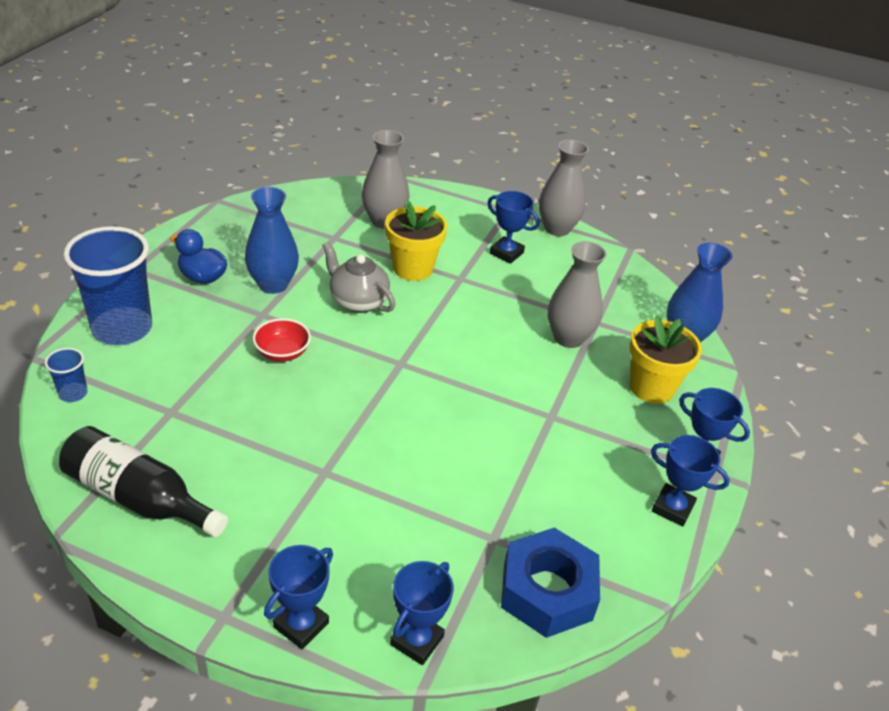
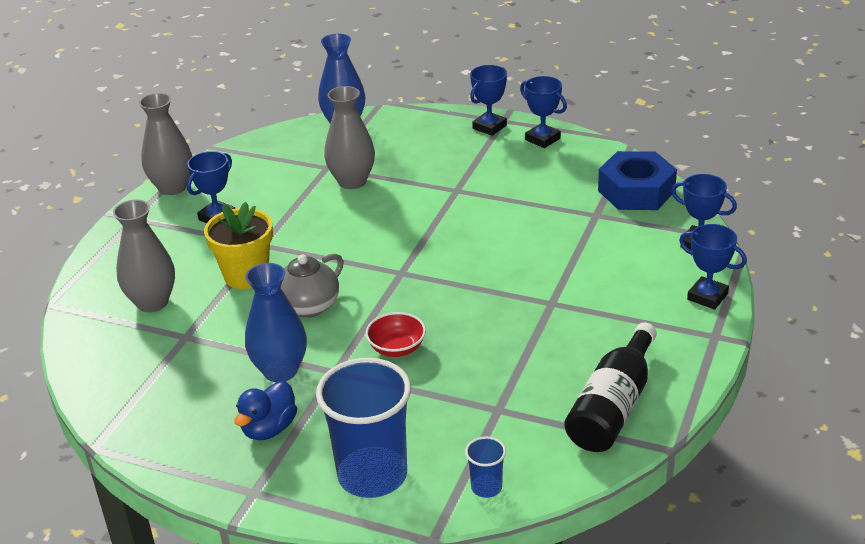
camera: 85 degrees left, 5 degrees down
(651, 387) = (412, 142): yellow flower pot -> none
(672, 508) = (542, 139): blue trophy -> blue trophy turned 75 degrees counterclockwise

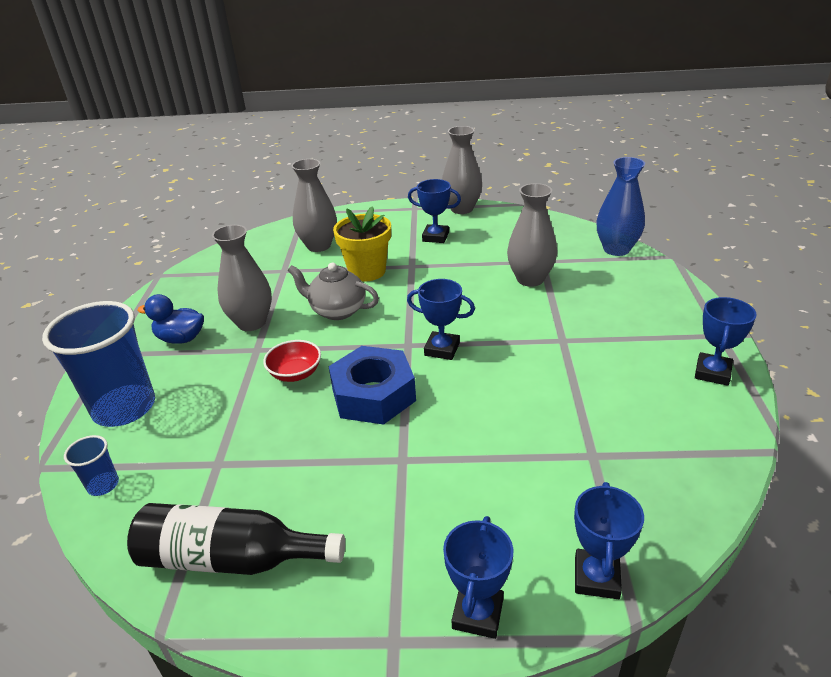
camera: 70 degrees right, 0 degrees up
(280, 371) = (251, 323): blue vase -> grey vase
(489, 127) = (698, 329): blue trophy -> blue trophy (442, 349)
(636, 191) = (672, 481): blue nut -> blue nut (373, 395)

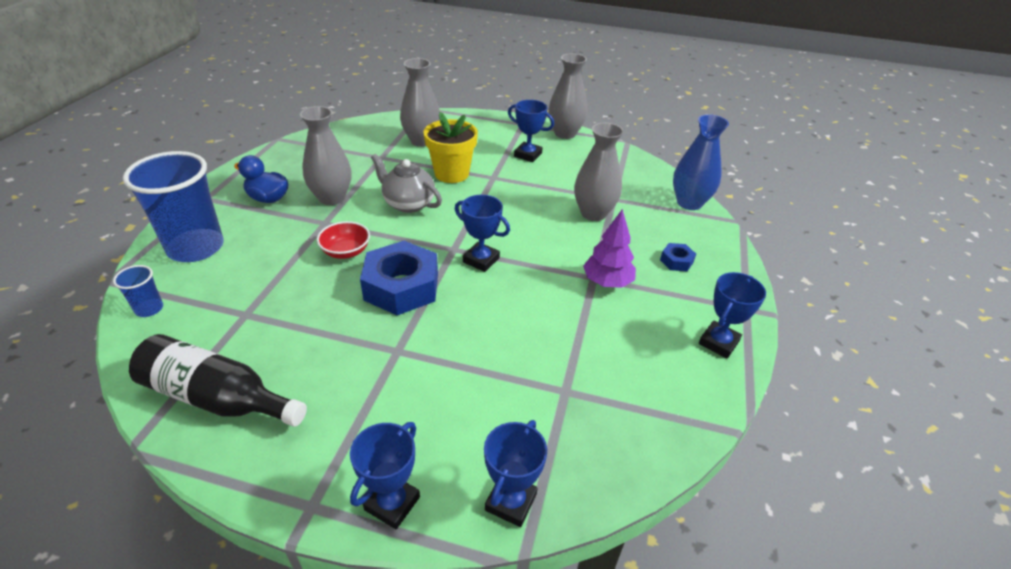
camera: 10 degrees right, 5 degrees up
(578, 341) = (607, 282): none -> purple tree
(633, 306) = (676, 261): none -> blue nut

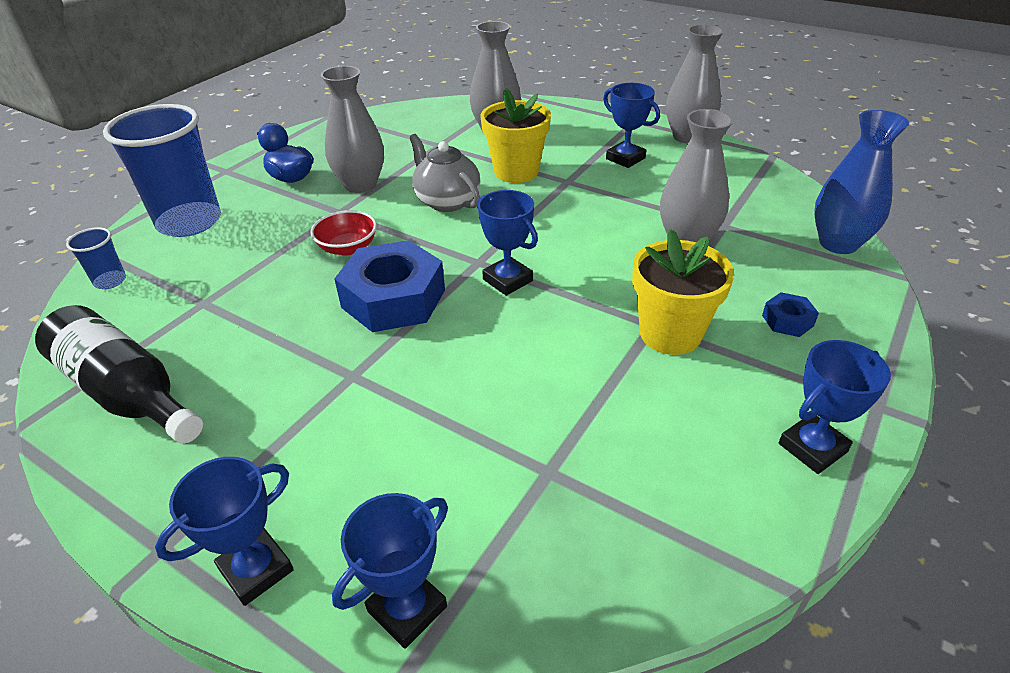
camera: 20 degrees right, 0 degrees up
(607, 282) = (670, 334): purple tree -> yellow flower pot

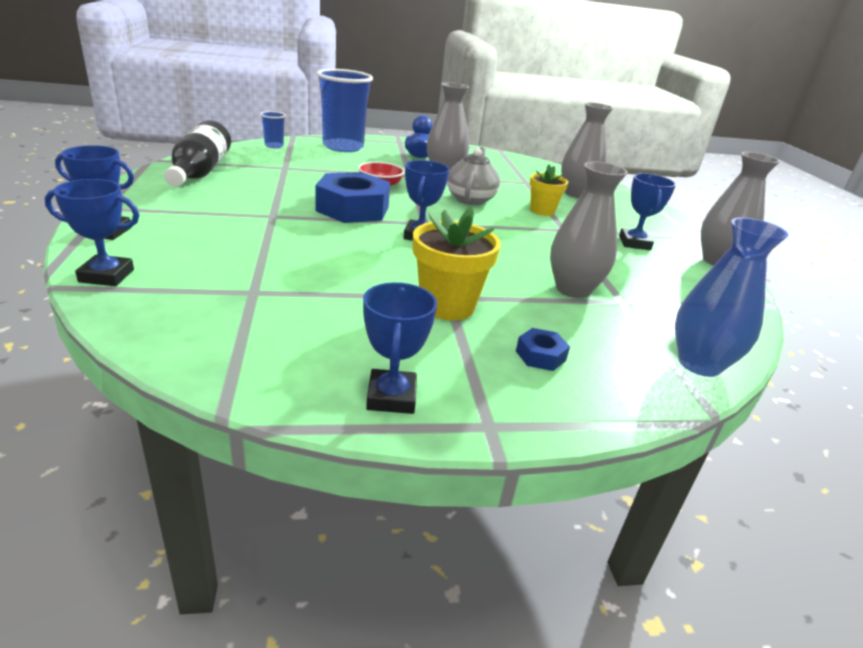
camera: 45 degrees right, 10 degrees down
(516, 172) = (542, 211): yellow flower pot -> yellow flower pot, size x0.65
(812, 448) = (391, 397): blue trophy -> blue trophy turned 75 degrees clockwise

